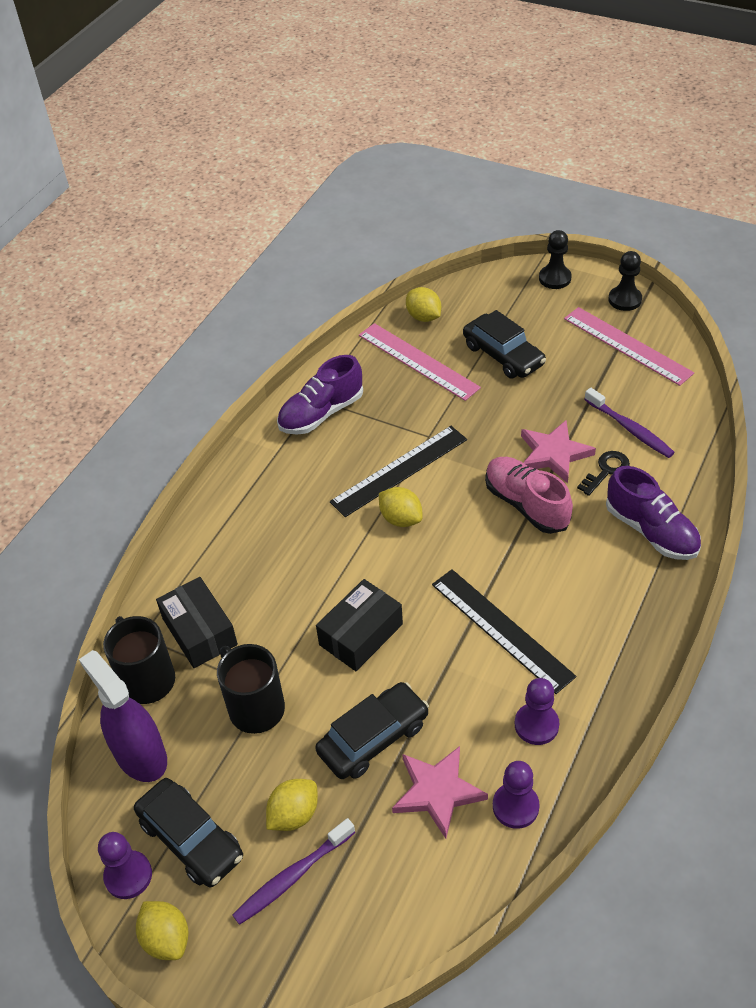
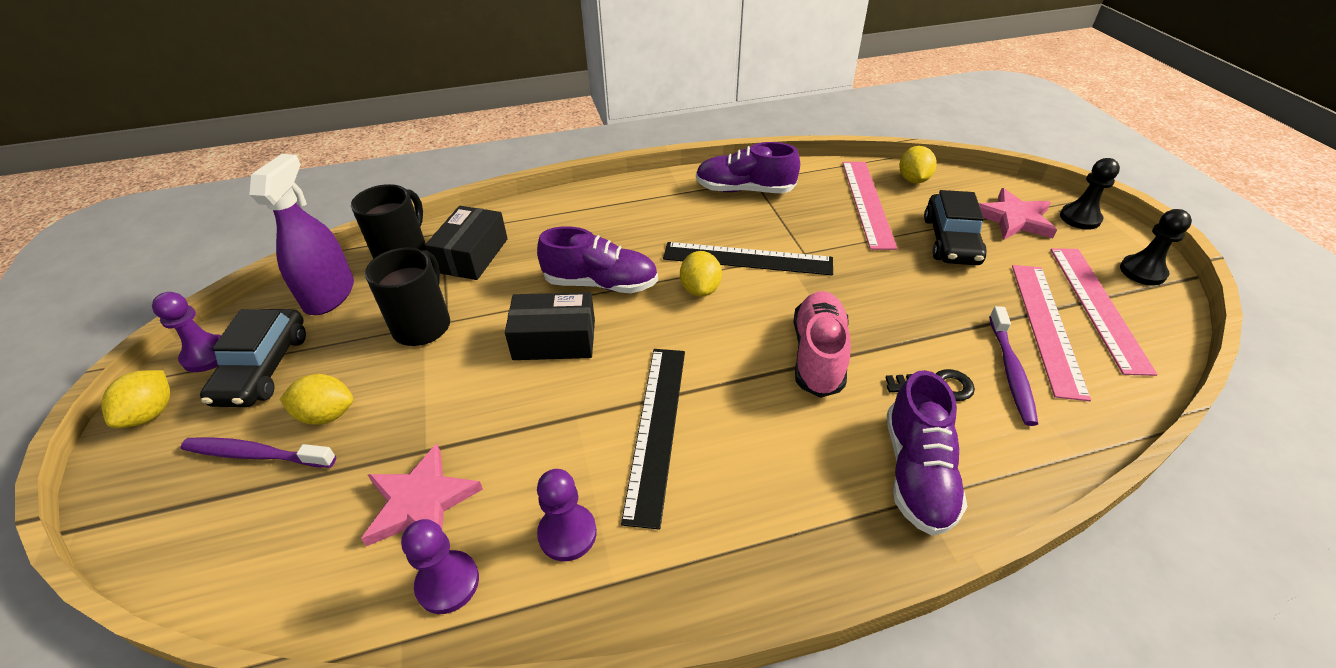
camera: 45 degrees right, 5 degrees down
(330, 570) = (601, 283): none -> purple shoe
(373, 738) = (449, 416): black car -> none
(553, 454) = (899, 337): pink star -> pink star (1014, 219)
(617, 382) = (1047, 327): none -> pink ruler

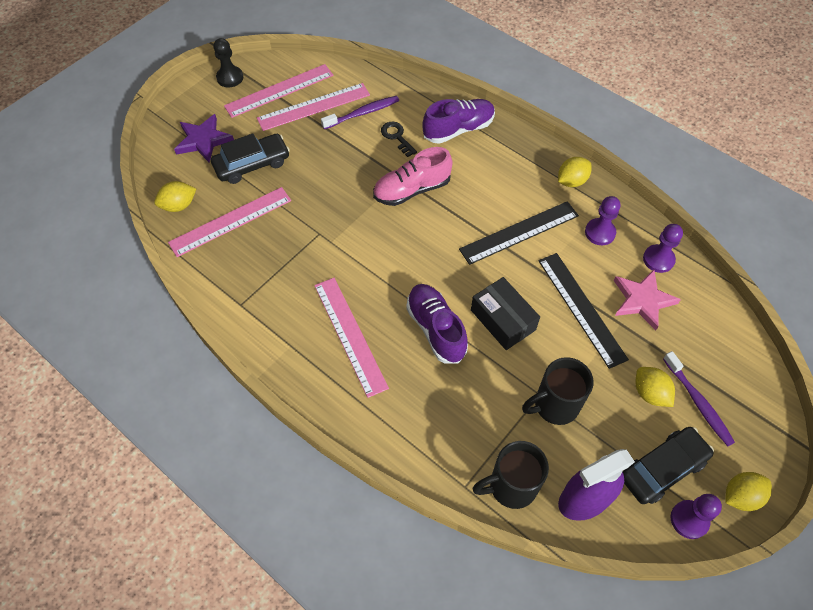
camera: 125 degrees left, 15 degrees up
(472, 255) = (472, 437): black box -> none
(655, 227) = (350, 335): none -> pink ruler
(700, 289) = (399, 270): yellow lemon -> yellow lemon (571, 181)
(744, 190) = (260, 303): purple shoe -> none
(747, 258) = (348, 261): black ruler -> black ruler (581, 308)
(1014, 219) = (203, 140): pink star -> purple star
(1080, 218) = (182, 110): black pawn -> none

